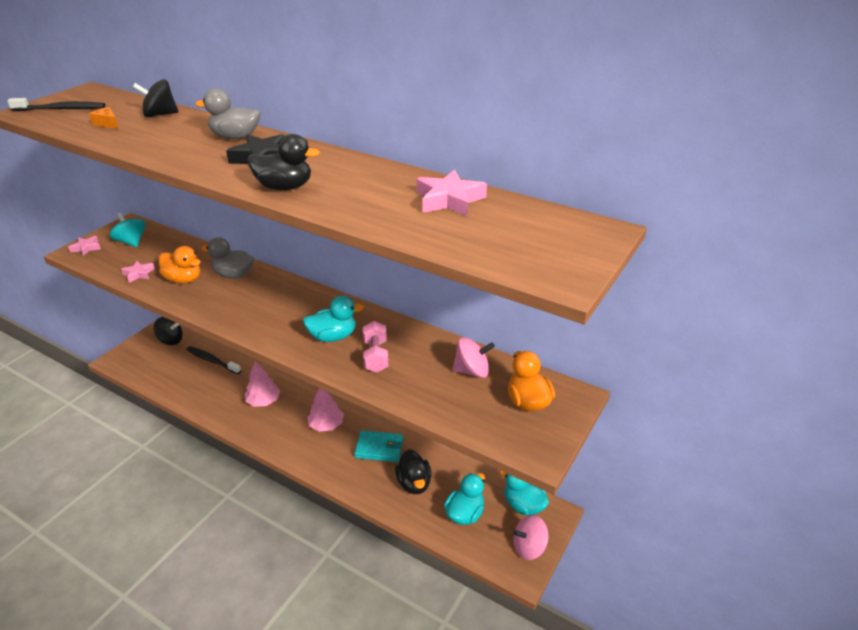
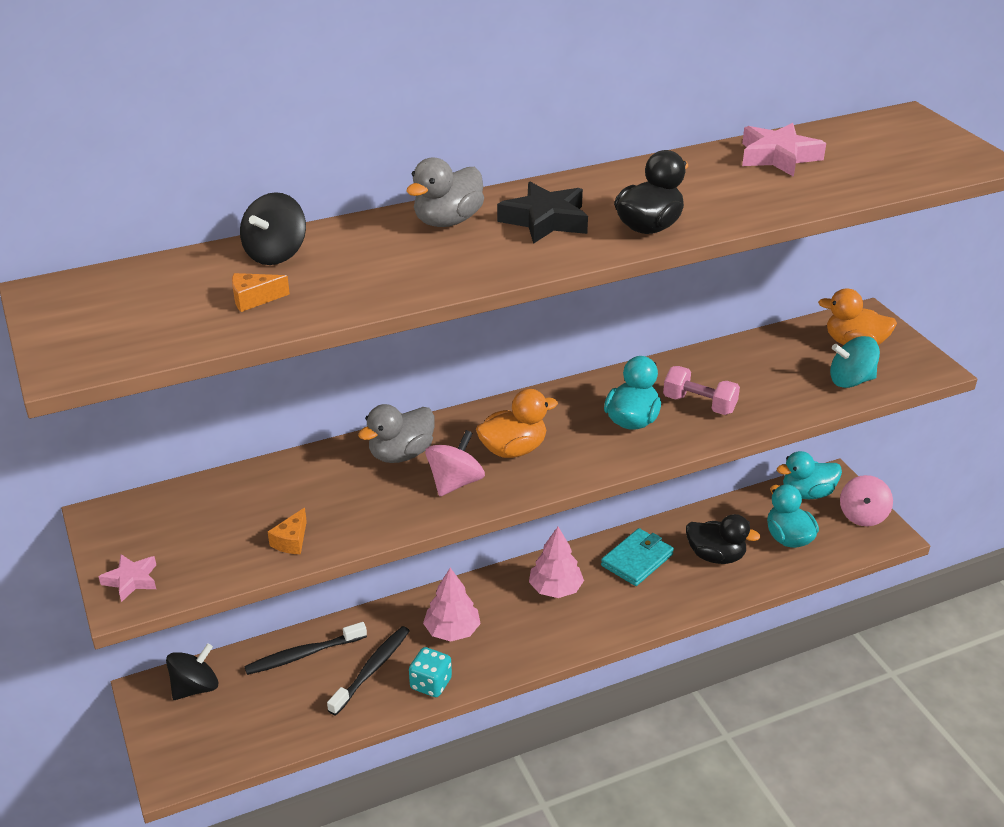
camera: 55 degrees left, 0 degrees up
(61, 109) = (116, 327): black toothbrush -> black toothbrush (372, 669)
(131, 242) = (176, 527): turquoise spinning top -> turquoise spinning top (851, 381)
(138, 274) = (291, 541): pink star -> orange cheese
(183, 279) = (361, 501): orange duck -> orange duck (513, 450)
(219, 412) = (431, 684): none -> turquoise dice
(472, 371) = (780, 355): pink spinning top -> pink spinning top (455, 483)

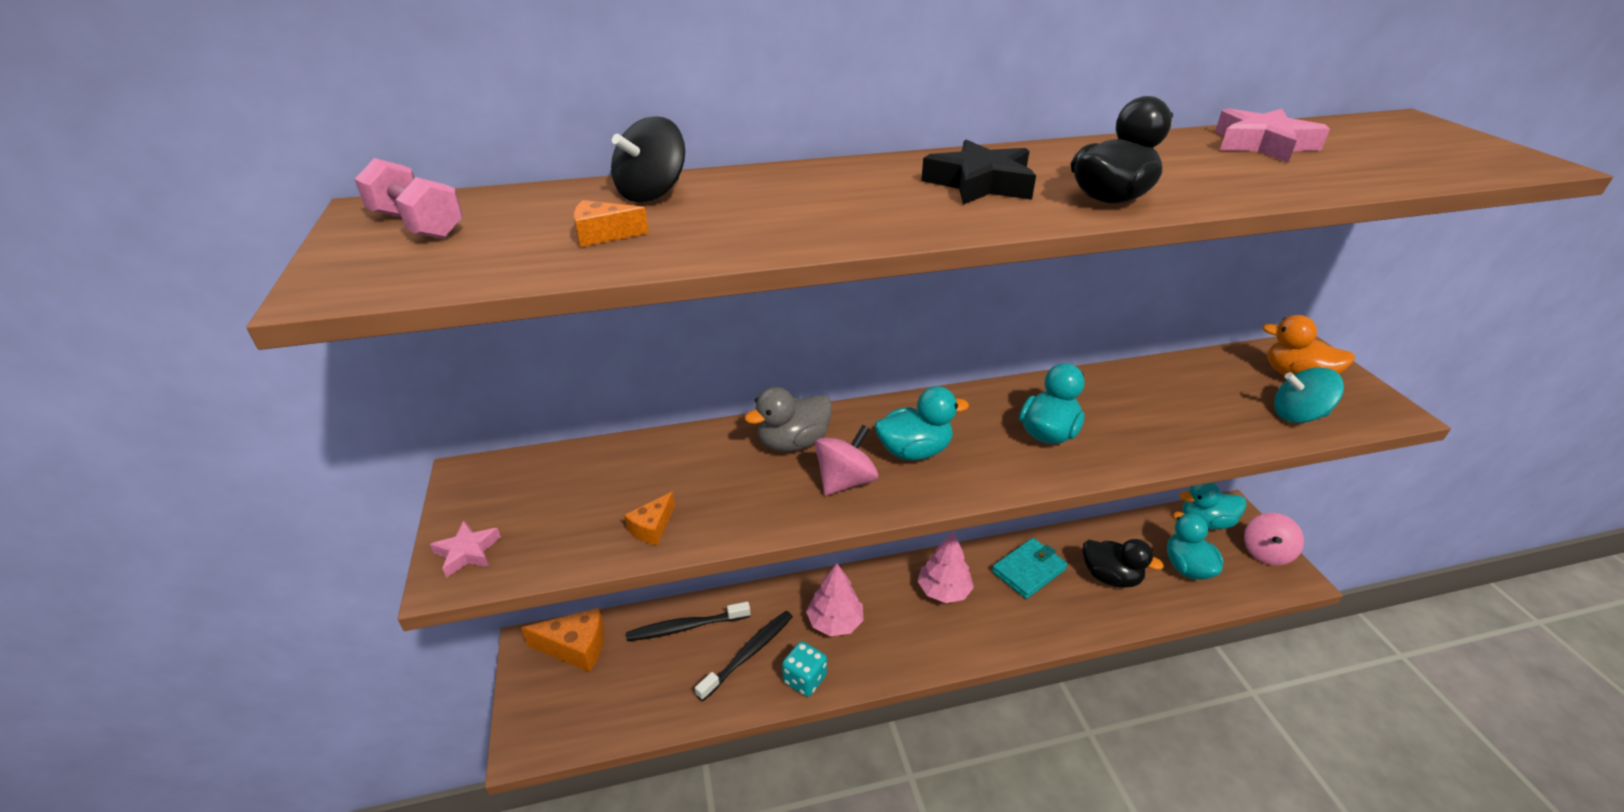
camera: 10 degrees right, 0 degrees up
(195, 687) = (575, 647): black spinning top -> orange cheese
(447, 221) = (862, 177): grey duck -> none
(513, 450) = (914, 451): orange duck -> turquoise duck
(699, 404) = (1124, 423): pink dumbbell -> pink dumbbell (417, 225)

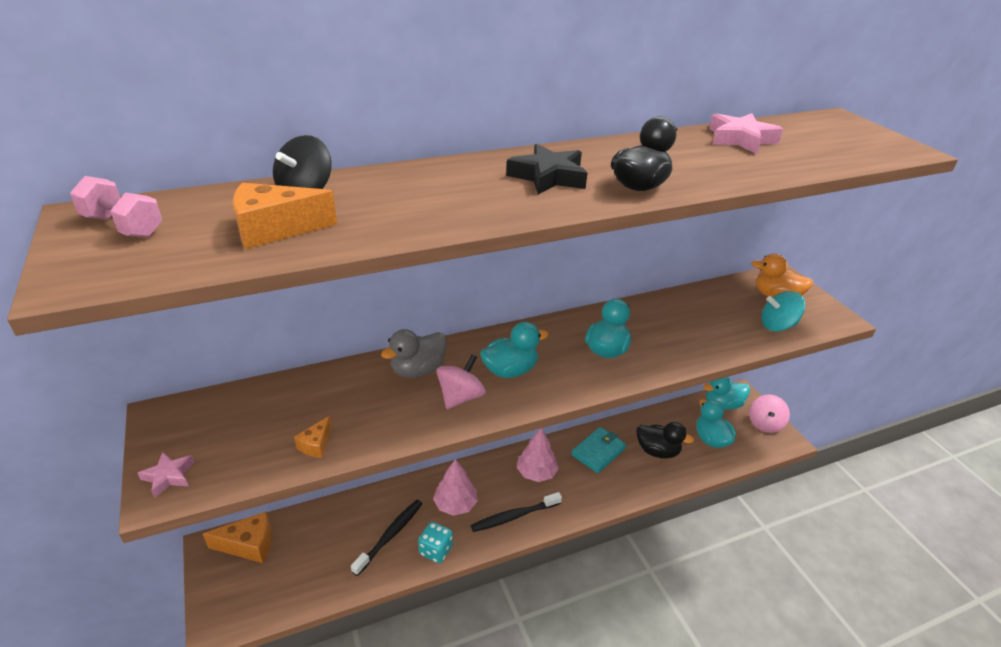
camera: 10 degrees left, 0 degrees up
(603, 235) = (275, 229): orange cheese -> orange cheese, size x1.82
(686, 627) = (338, 520): black toothbrush -> black toothbrush (514, 516)

